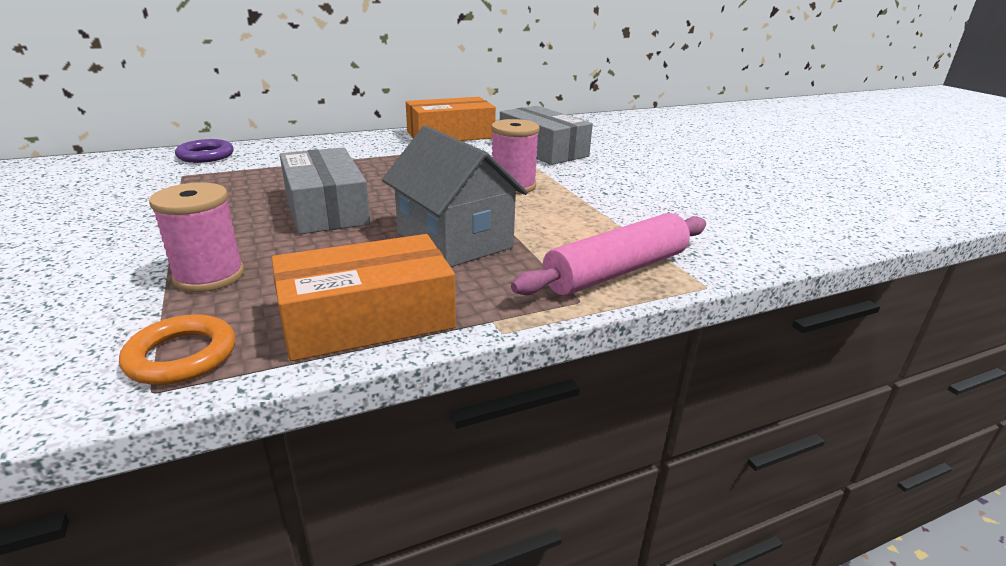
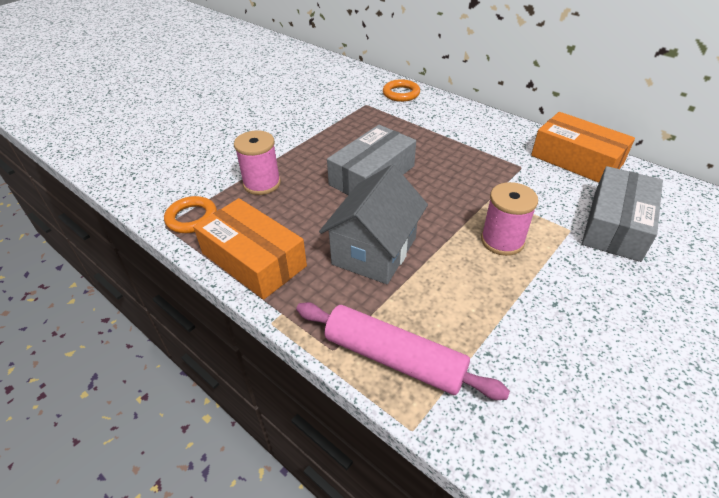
camera: 65 degrees right, 15 degrees up
(206, 155) = (401, 94): purple ring -> orange ring

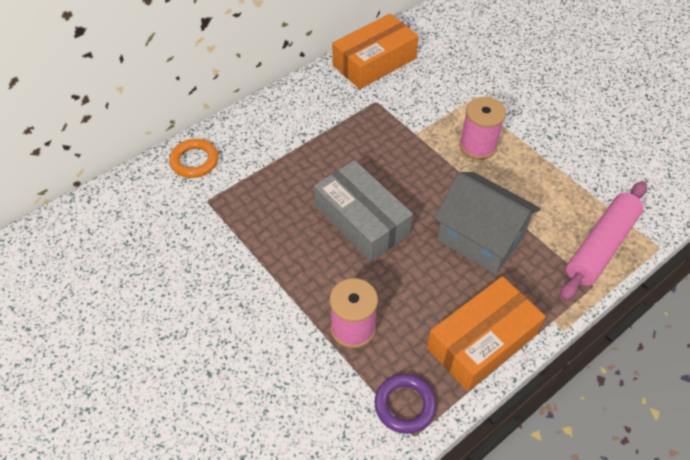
camera: 80 degrees left, 10 degrees up
(192, 218) = (405, 405): orange ring -> purple ring
(616, 225) = (468, 72): grey box -> none

